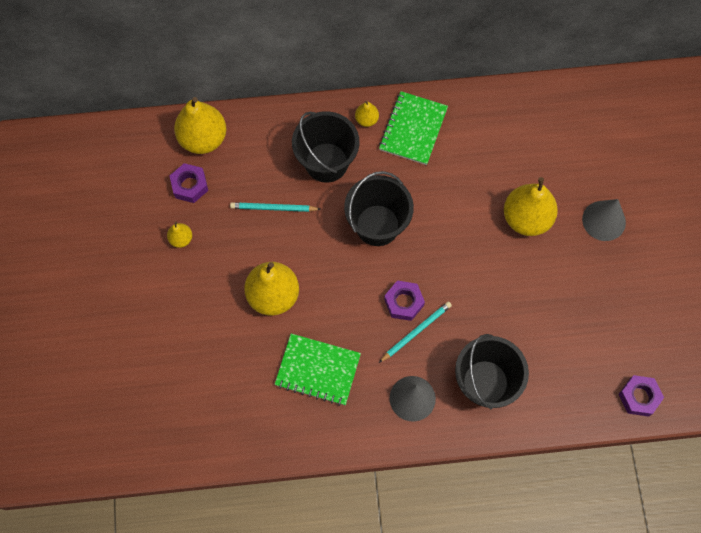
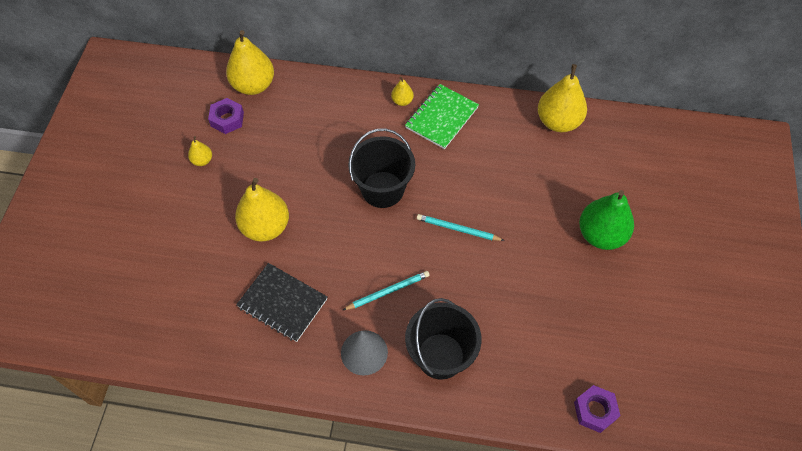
camera: 15 degrees right, 10 degrees down
(273, 208) = (293, 154): turquoise pencil -> turquoise pencil (458, 229)
(318, 370) = (282, 303): green notebook -> black notebook
(326, 162) = (354, 127): black bucket -> none
(403, 302) = (385, 262): purple nut -> none
(526, 218) = (525, 216): yellow pear -> yellow pear (558, 122)
(604, 220) = (601, 235): grey cone -> green pear

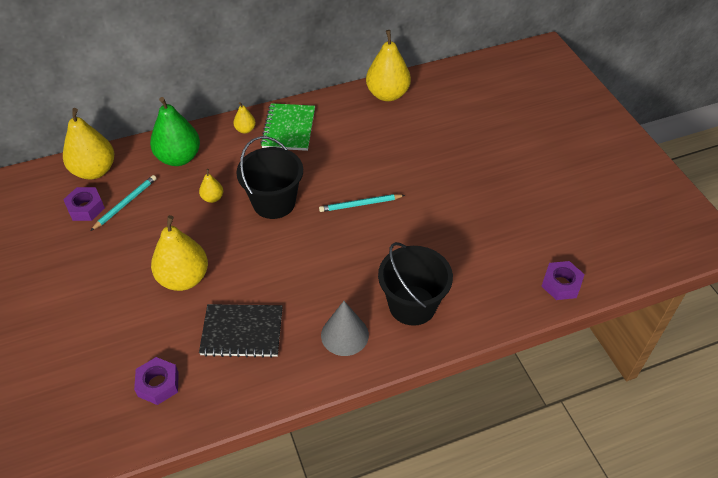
camera: 30 degrees left, 10 degrees down
(192, 315) = (158, 384): none -> purple nut
(202, 160) = (82, 251): yellow pear -> yellow pear (212, 198)
(388, 291) = (333, 278): turquoise pencil -> turquoise pencil (125, 203)
(601, 235) = (476, 159): green pear -> green pear (179, 158)

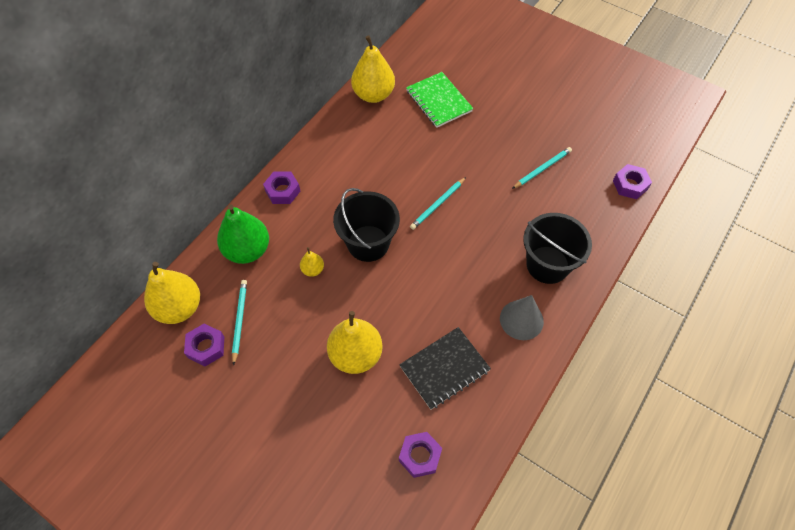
camera: 35 degrees left, 10 degrees up
(245, 130) = (282, 191): yellow pear -> purple nut
(288, 128) = (319, 169): green notebook -> green notebook (438, 101)
(484, 225) = (542, 169): none -> turquoise pencil

